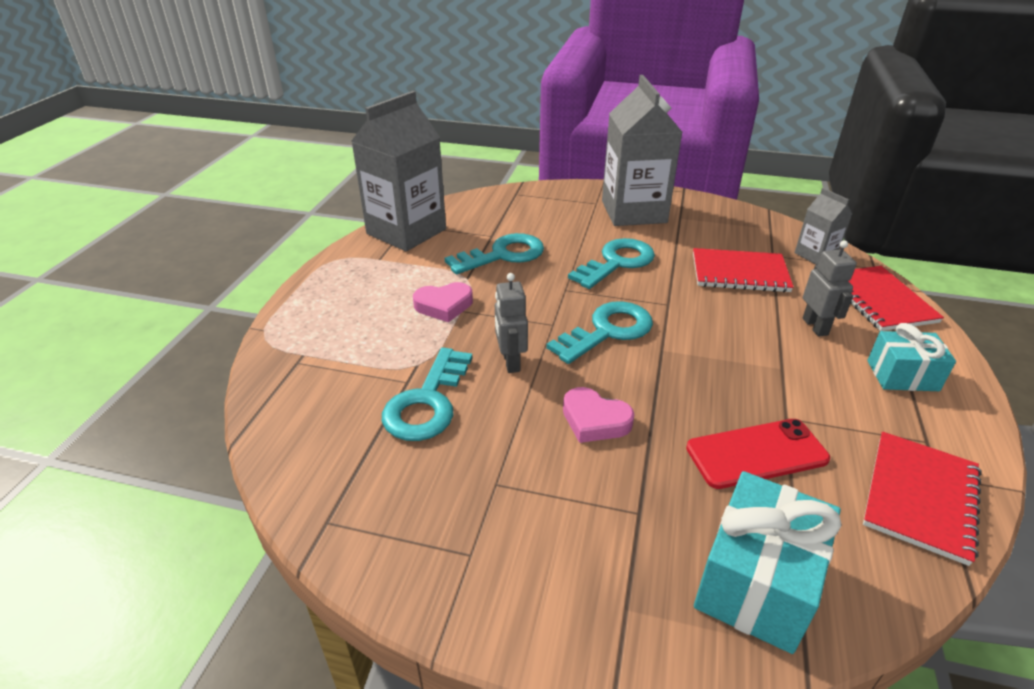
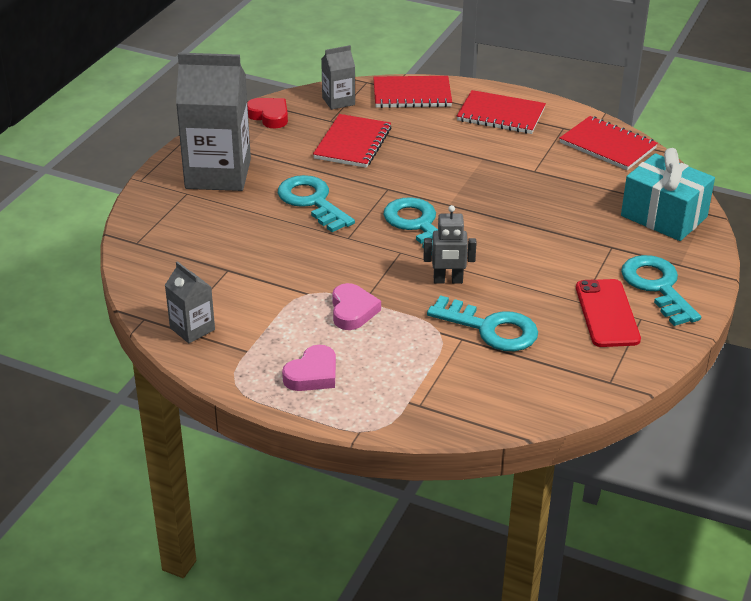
camera: 80 degrees left, 0 degrees up
(406, 231) = (192, 329): grey carton -> grey carton, size x0.48
(503, 255) = (272, 266): turquoise key -> turquoise key (657, 287)
(595, 420) = (524, 250): pink heart -> pink heart (312, 374)
(750, 222) = (269, 116): none -> red heart
(756, 454) = (566, 191): red phone -> red phone (607, 313)
(815, 326) = (437, 130): grey robot -> none
(902, 375) = (501, 115): turquoise gift -> red notebook

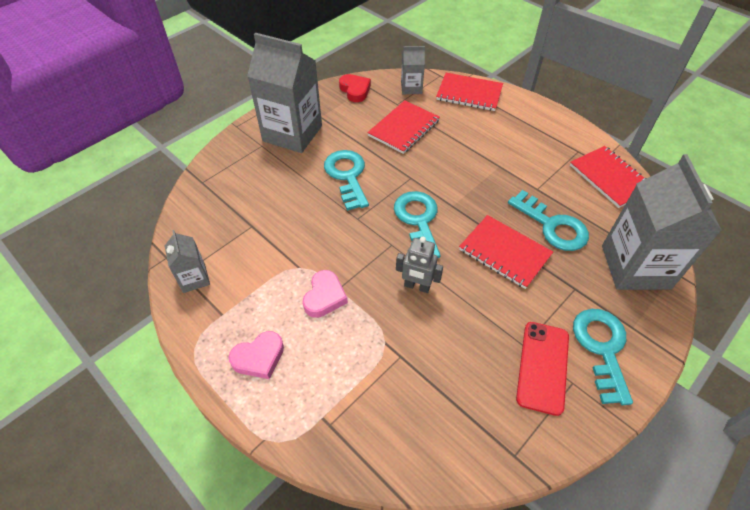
camera: 20 degrees right, 15 degrees up
(491, 328) = (430, 352): turquoise key -> turquoise key (552, 226)
(501, 115) = (531, 127): red notebook -> red notebook (504, 252)
(664, 216) = (635, 267): turquoise gift -> grey carton

